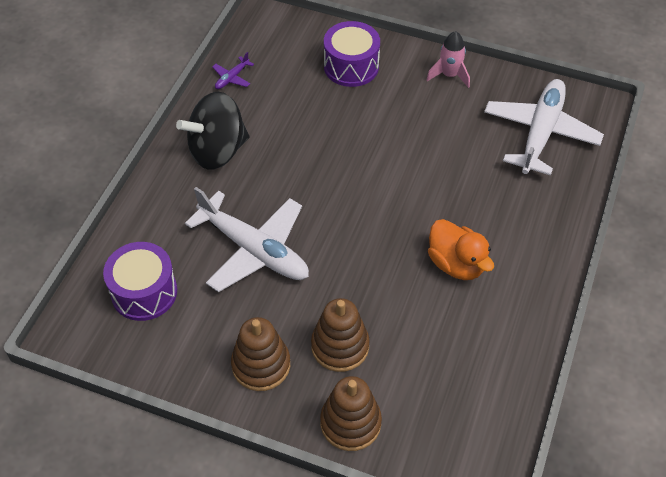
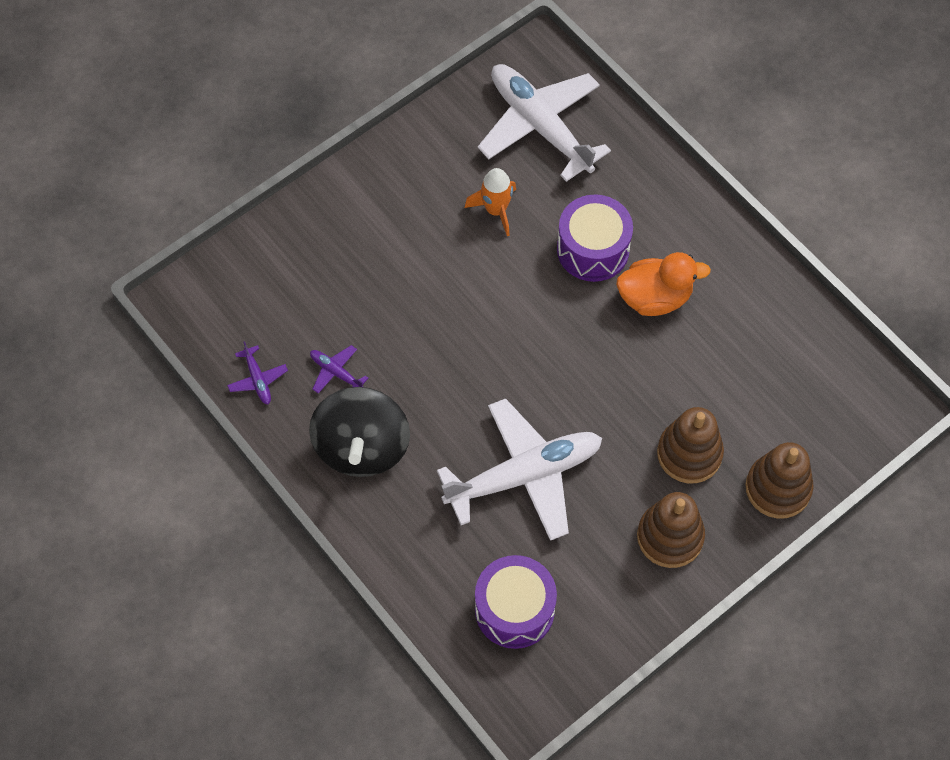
camera: 60 degrees left, 10 degrees up
(264, 113) = (336, 372): none -> purple plane
(351, 66) = (325, 248): purple drum -> purple drum (593, 249)
(449, 75) = (404, 160): pink rocket -> none
(452, 139) = (496, 210): none -> orange rocket

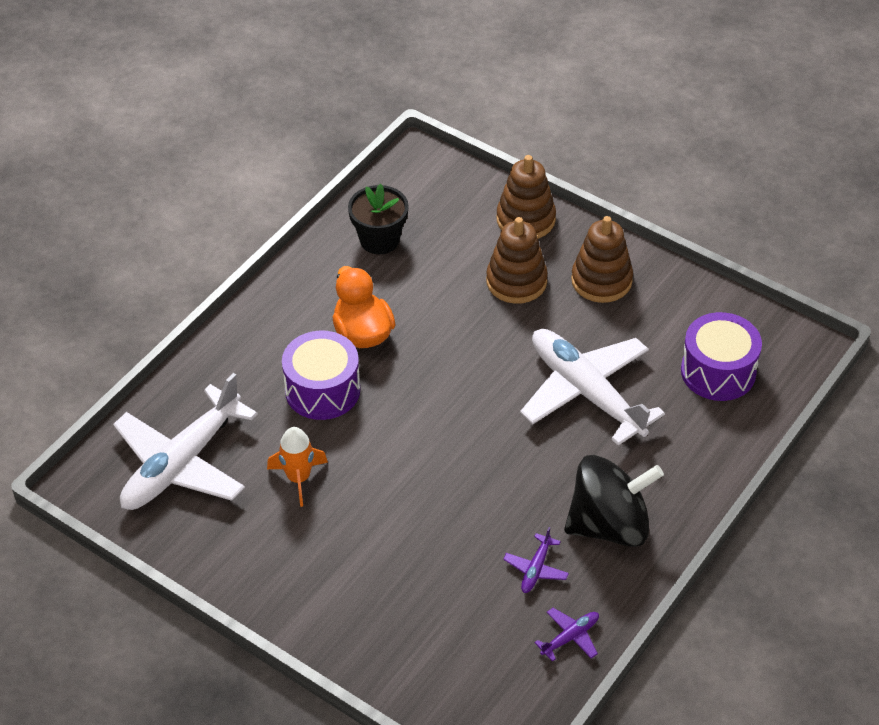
camera: 105 degrees left, 15 degrees down
(779, 341) = (379, 240): none -> black flower pot

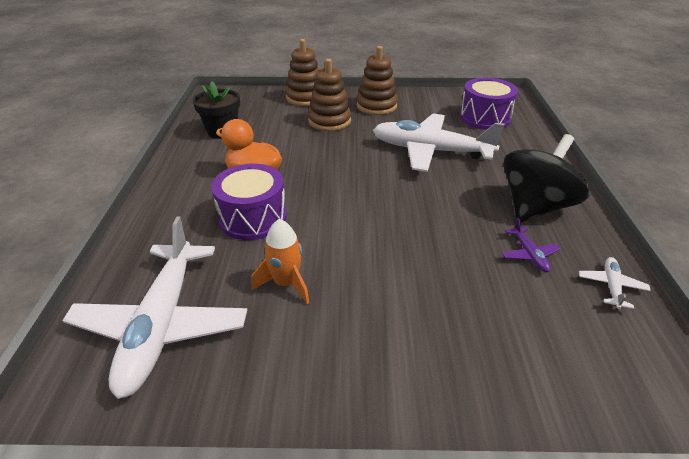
camera: 35 degrees left, 10 degrees down
(570, 637) = (611, 286): purple plane -> white plane

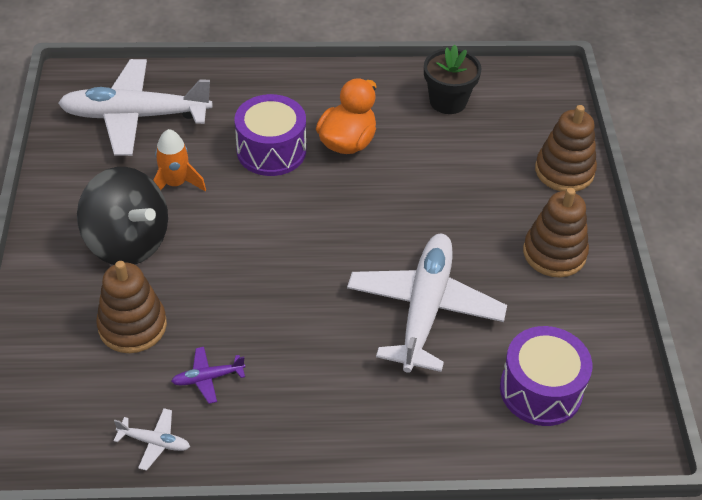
camera: 85 degrees right, 10 degrees up
(329, 121) = (494, 201): brown stacking toy -> brown stacking toy (132, 326)
(534, 207) = (297, 404): black spinning top -> black spinning top (128, 242)

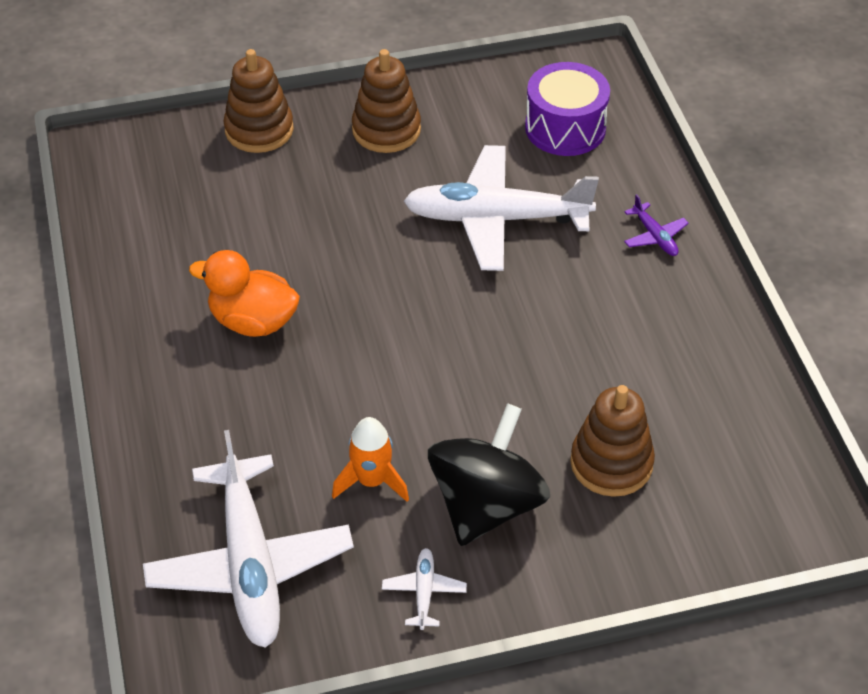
camera: 100 degrees left, 0 degrees up
(154, 442) = (749, 402): white plane -> white plane (424, 592)
(208, 378) = (653, 377): purple plane -> purple plane (655, 236)
(271, 151) = (286, 394): purple drum -> none
(448, 101) = (156, 237): black flower pot -> none

